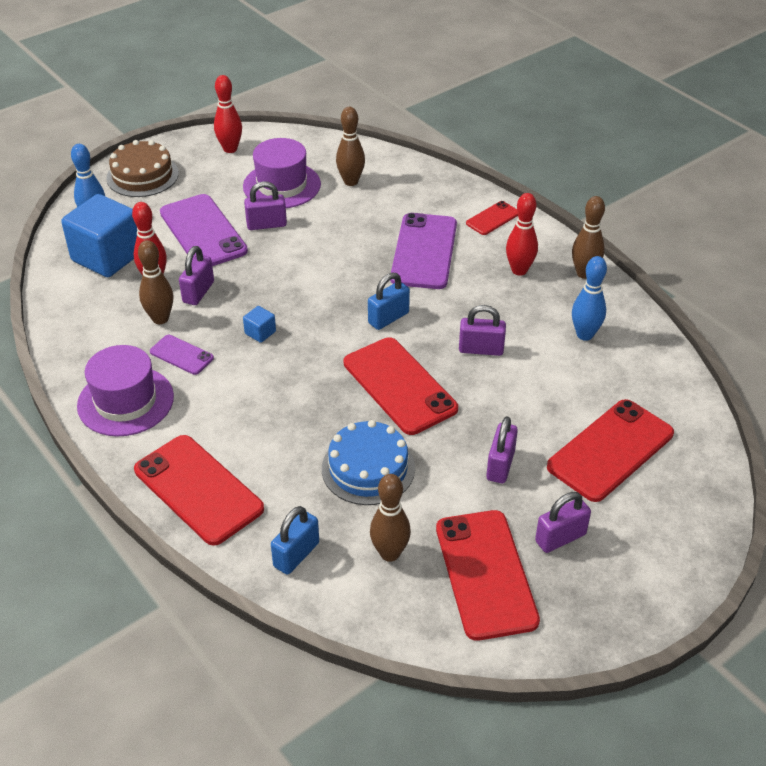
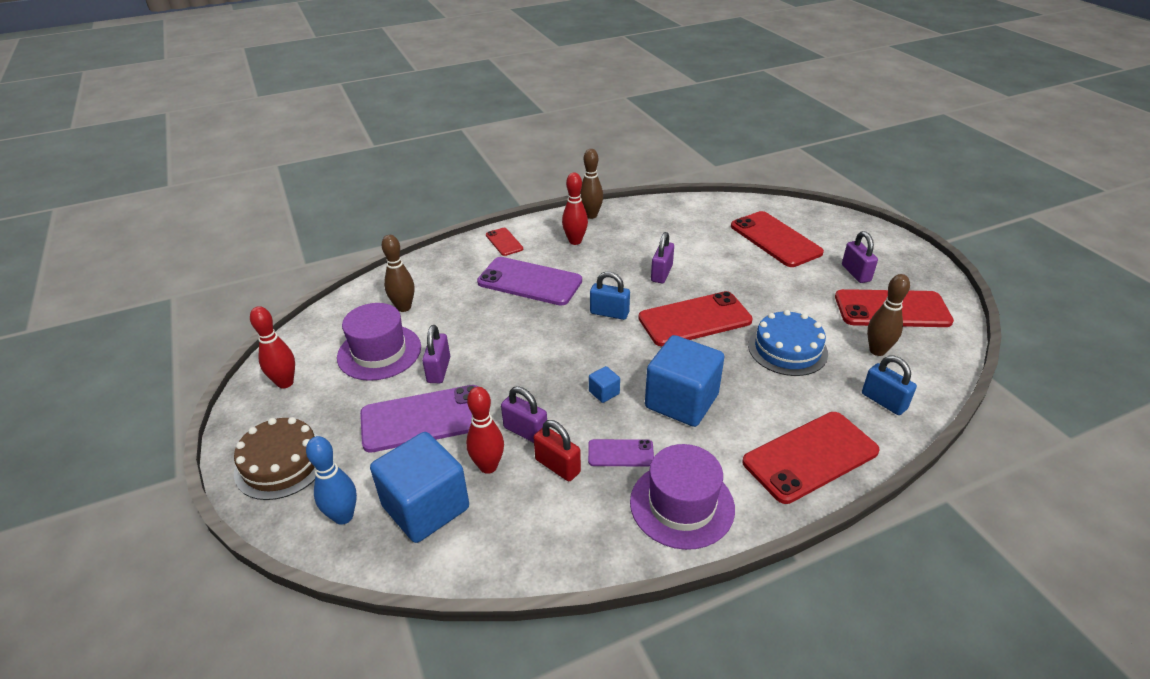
camera: 75 degrees left, 5 degrees down
(160, 319) = (557, 466): brown bowling pin -> red padlock
(181, 355) = (620, 453): purple phone -> purple phone turned 45 degrees clockwise
(260, 388) = (681, 401): none -> blue cube
(388, 318) = (609, 313): blue padlock -> blue padlock turned 45 degrees counterclockwise
(500, 465) = (787, 286): purple padlock -> none
(584, 335) = (658, 227): blue bowling pin -> none

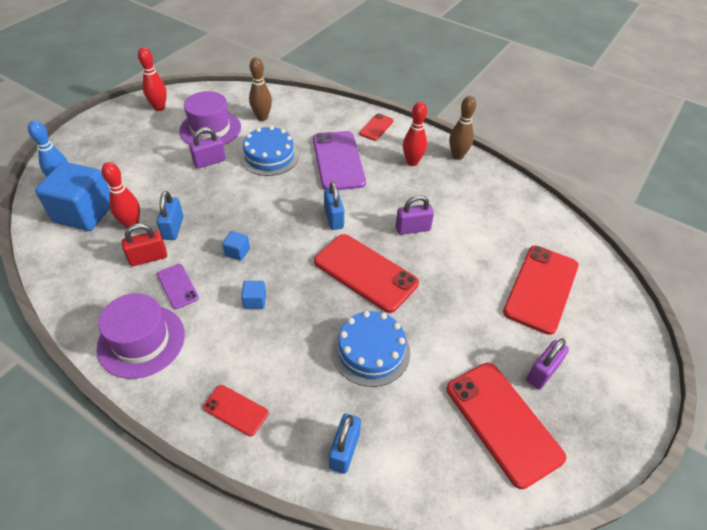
camera: 55 degrees right, 10 degrees up
(281, 463) = (94, 140): brown cake -> none
(424, 419) = (160, 177): purple phone -> none
(475, 323) = (269, 156): none -> blue cake
(525, 431) = (173, 228): purple padlock -> blue padlock
(557, 466) = (148, 258): red padlock -> red padlock turned 60 degrees clockwise
(681, 401) = (255, 301): blue cube -> blue cube, size x0.41
(810, 457) = (235, 410): red phone -> red phone, size x0.50
(877, 351) = (420, 425): brown bowling pin -> none

